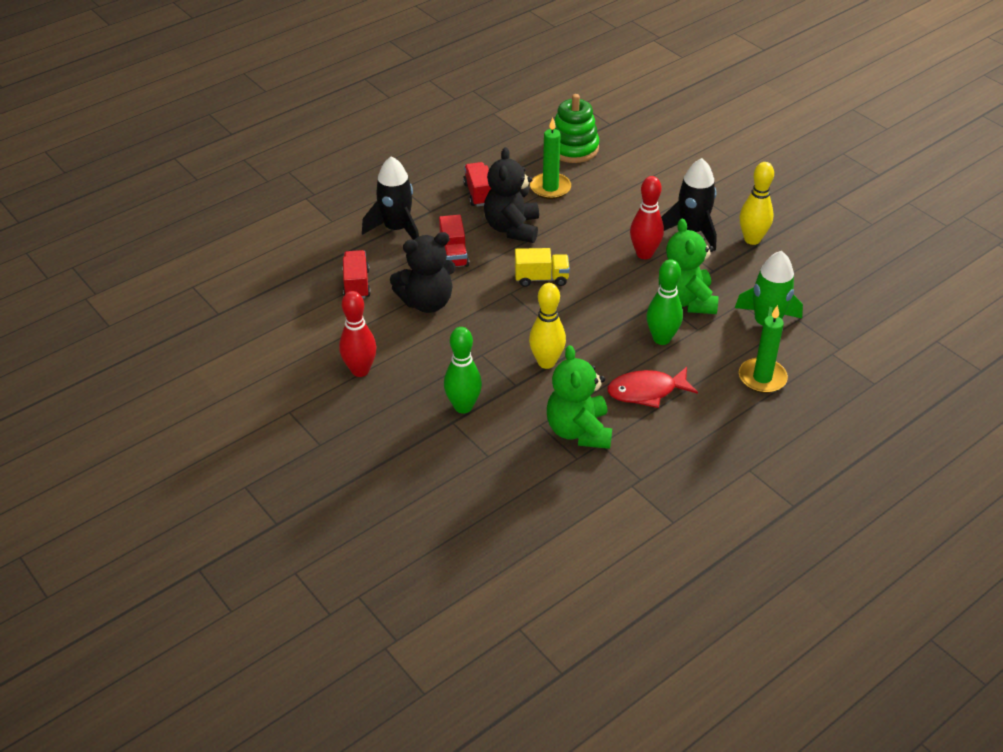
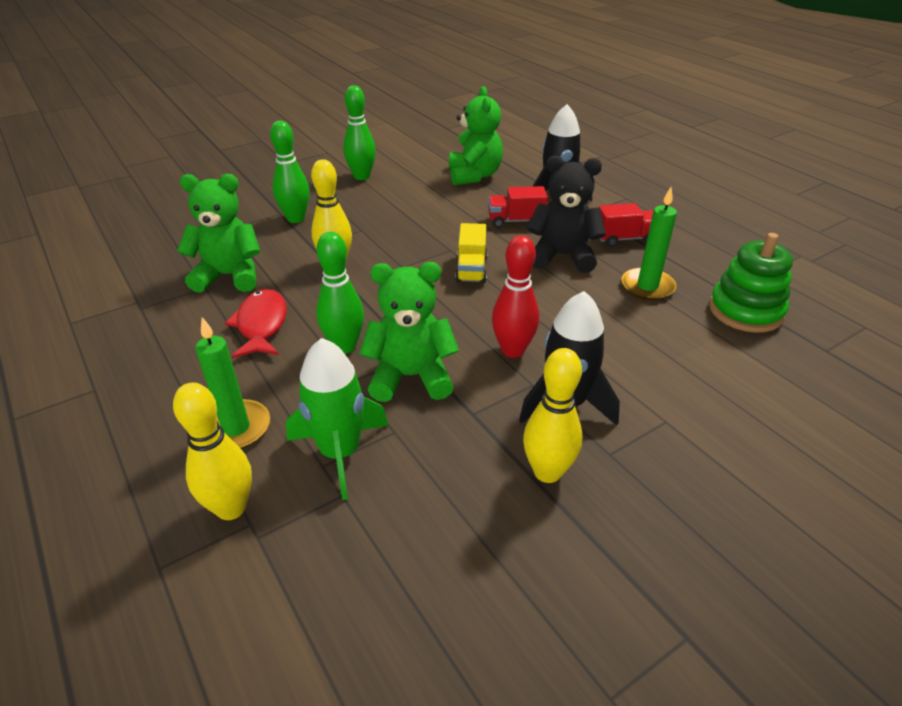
camera: 95 degrees right, 5 degrees down
(356, 284) = (474, 176): red truck -> green teddy bear
(360, 370) = (362, 176): red bowling pin -> green bowling pin
(427, 302) = (443, 206): black teddy bear -> none
(825, 364) = (231, 508): none -> yellow bowling pin

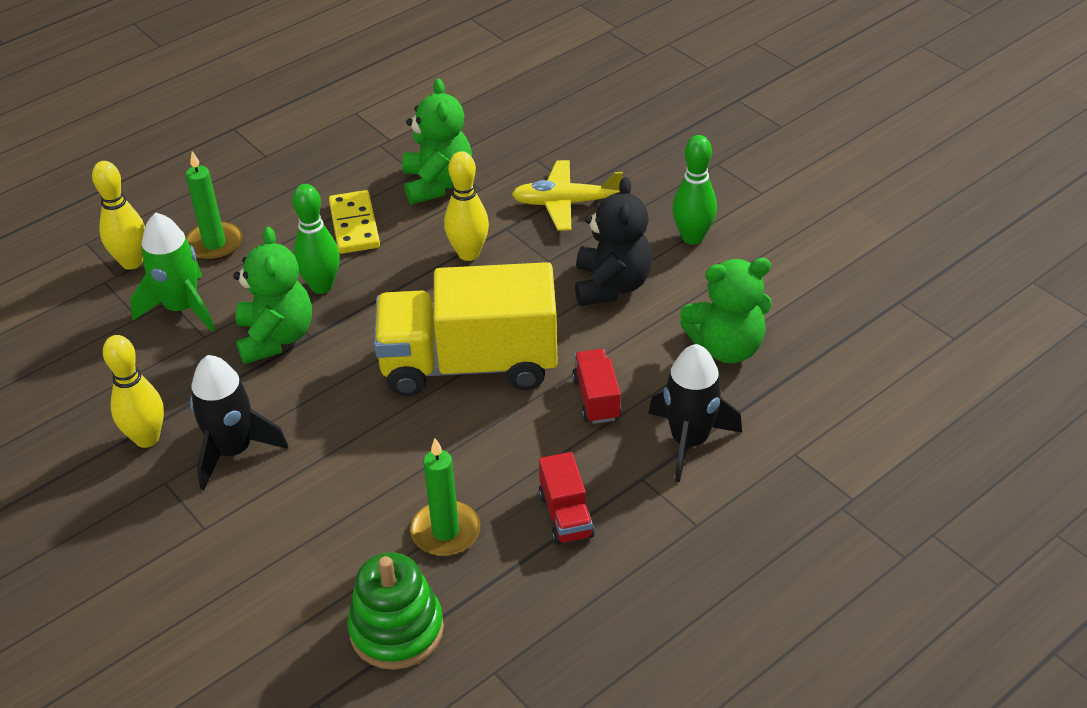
camera: 85 degrees right, 5 degrees up
(261, 325) = (354, 225): red fish -> yellow domino
(296, 218) = (565, 203): green bowling pin -> yellow plane
(471, 269) = (469, 364): yellow truck -> yellow truck, size x2.33
(512, 350) = (315, 408): red bowling pin -> none
(562, 256) = (510, 448): black teddy bear -> black teddy bear (611, 285)

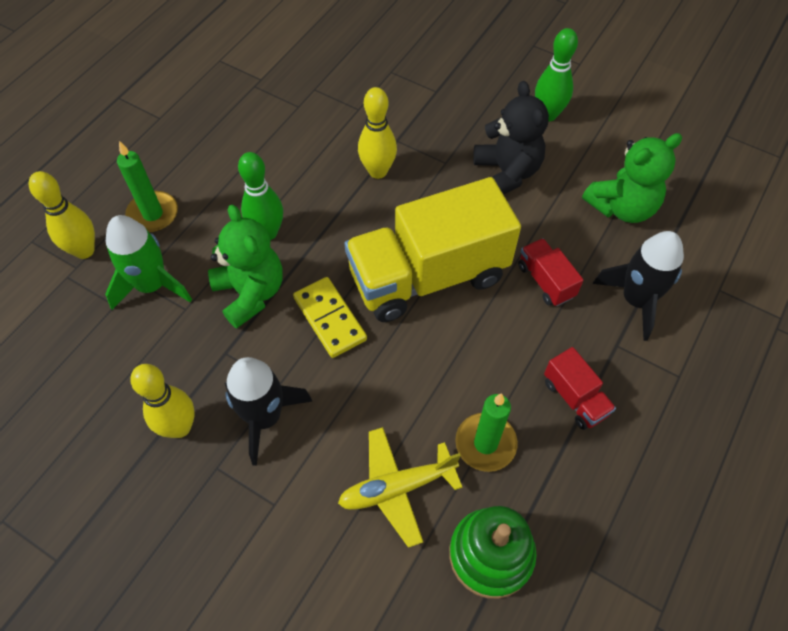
camera: 20 degrees left, 15 degrees up
(354, 225) = (269, 167): yellow domino -> yellow domino (330, 319)
(437, 184) = (321, 112): green teddy bear -> none
(565, 203) = (434, 106): yellow plane -> yellow plane (397, 488)

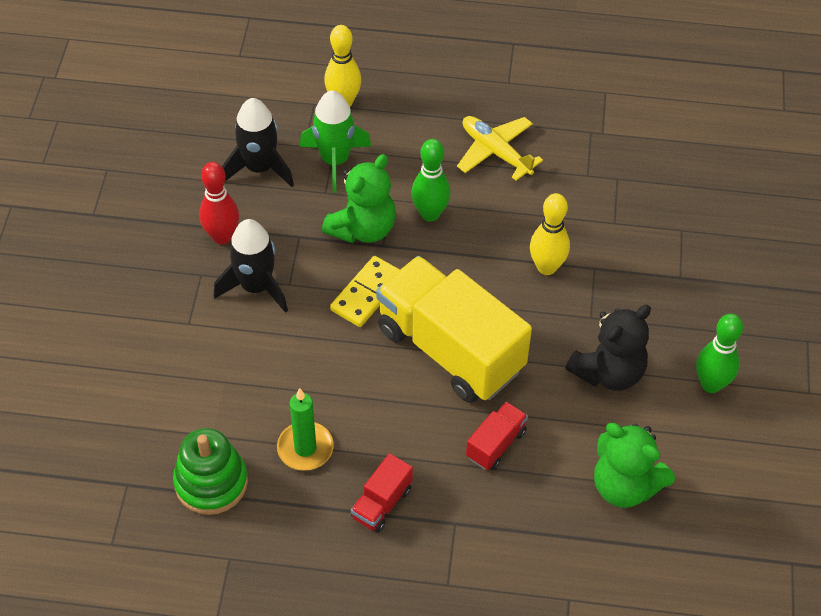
camera: 65 degrees right, 5 degrees down
(153, 214) = (403, 128): green candle -> none
(179, 427) = (222, 236): yellow bowling pin -> red bowling pin
(397, 488) = (237, 399): yellow plane -> yellow plane (495, 152)
(636, 300) = (515, 527): black rocket -> black rocket (259, 168)

